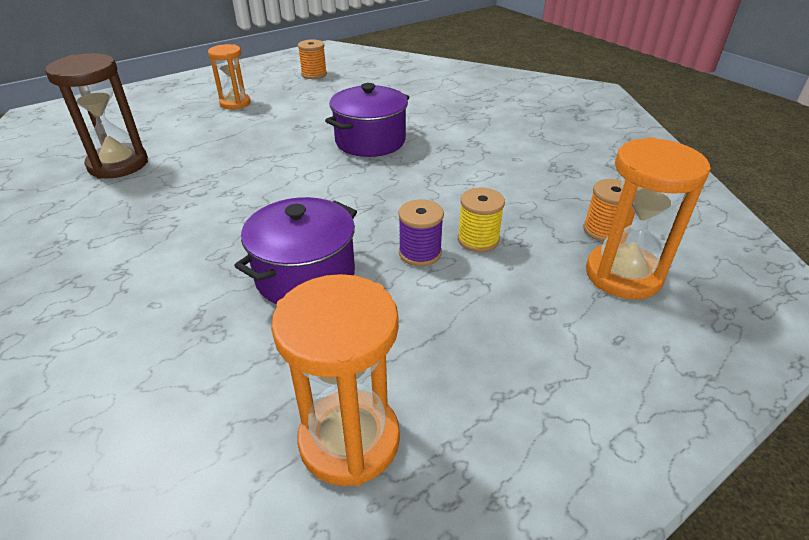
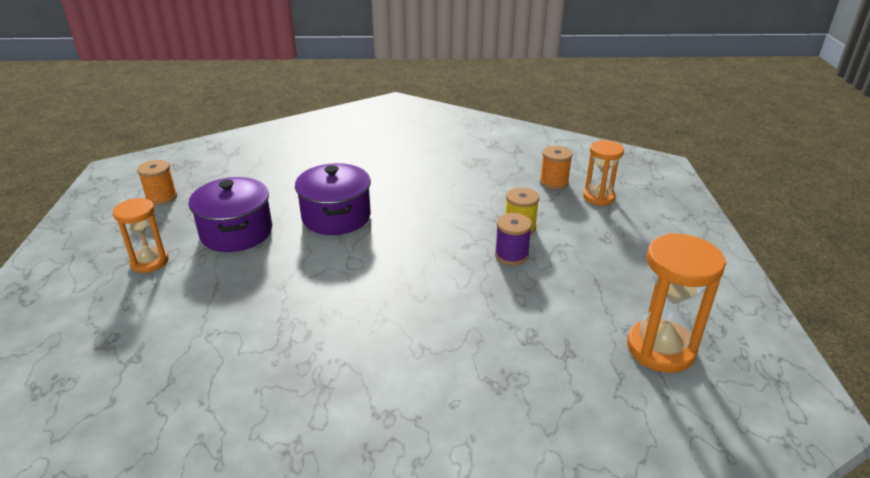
camera: 55 degrees left, 5 degrees down
(118, 164) = (175, 375): brown hourglass -> none
(305, 276) = (490, 313): purple pot -> purple pot (236, 232)
(623, 275) = (598, 197): orange hourglass -> orange hourglass, size x0.64

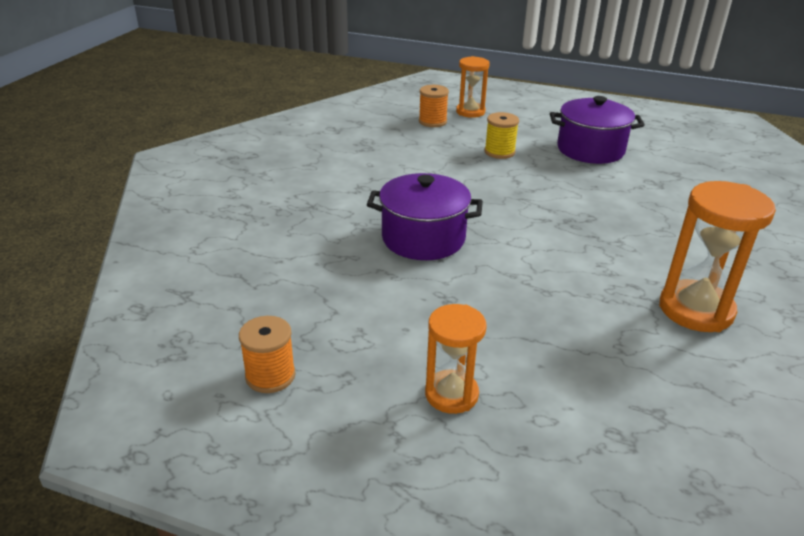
camera: 70 degrees left, 0 degrees up
(236, 232) = (417, 312): purple pot -> purple pot (590, 150)
(511, 255) = (541, 165): purple spool -> none
(660, 349) = (675, 143): orange hourglass -> orange hourglass (696, 310)

